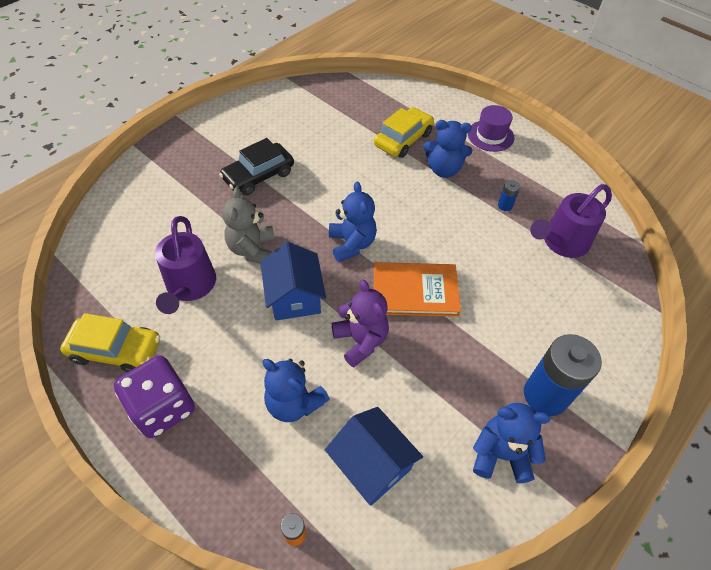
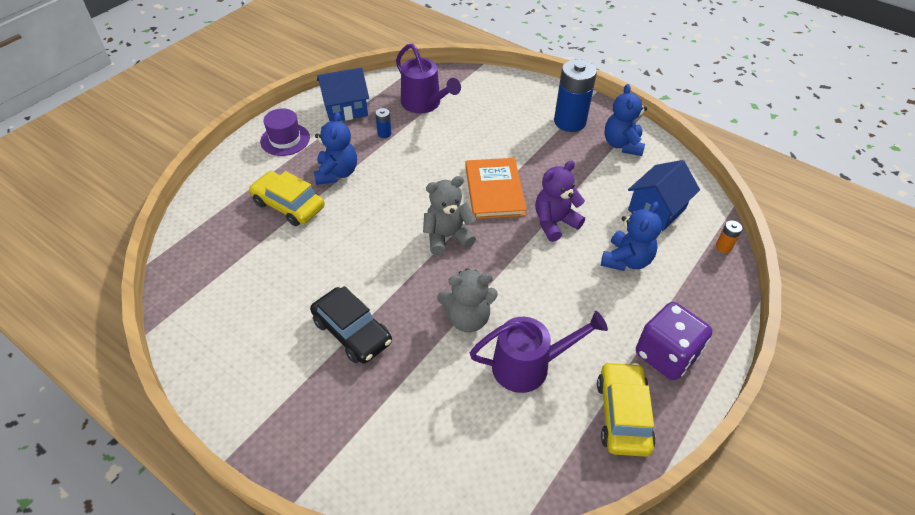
camera: 95 degrees left, 5 degrees down
(294, 297) = (520, 274): blue house -> blue house (345, 108)
(351, 244) = (447, 237): blue teddy bear -> grey teddy bear

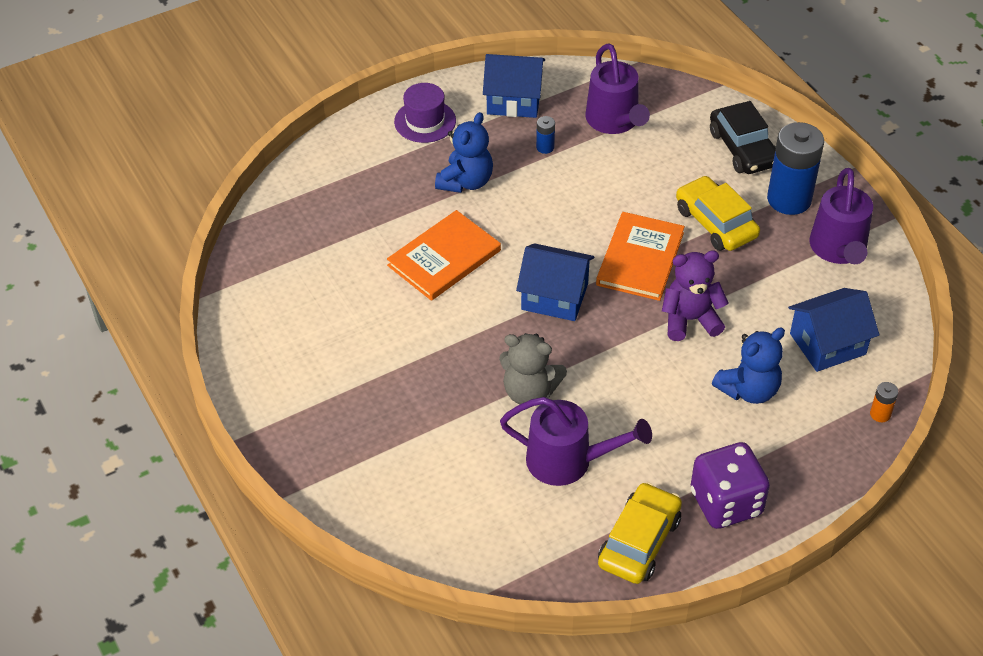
camera: 25 degrees right, 0 degrees up
(288, 205) = (395, 204): yellow car -> yellow car (715, 223)
(347, 234) = (444, 258): none -> orange book
(352, 332) = (402, 364): black car -> black car (743, 148)
(447, 237) = (554, 296): grey teddy bear -> blue house
(622, 145) = (838, 250): blue teddy bear -> purple watering can

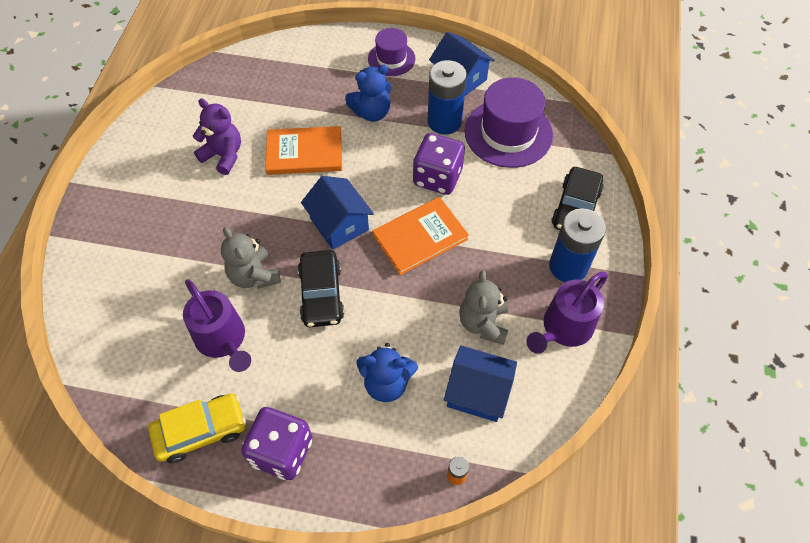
camera: 40 degrees right, 10 degrees up
(545, 147) = (444, 121): blue battery -> blue battery, size x2.37
(596, 199) = (437, 177): none -> purple dice
(610, 363) = (321, 294): none -> black car
(615, 122) = (508, 133): purple watering can -> purple hat
(690, 320) = (404, 303): purple teddy bear -> purple teddy bear (223, 155)
(715, 223) = (497, 247): yellow car -> none
(772, 290) = (483, 323): none -> grey teddy bear

